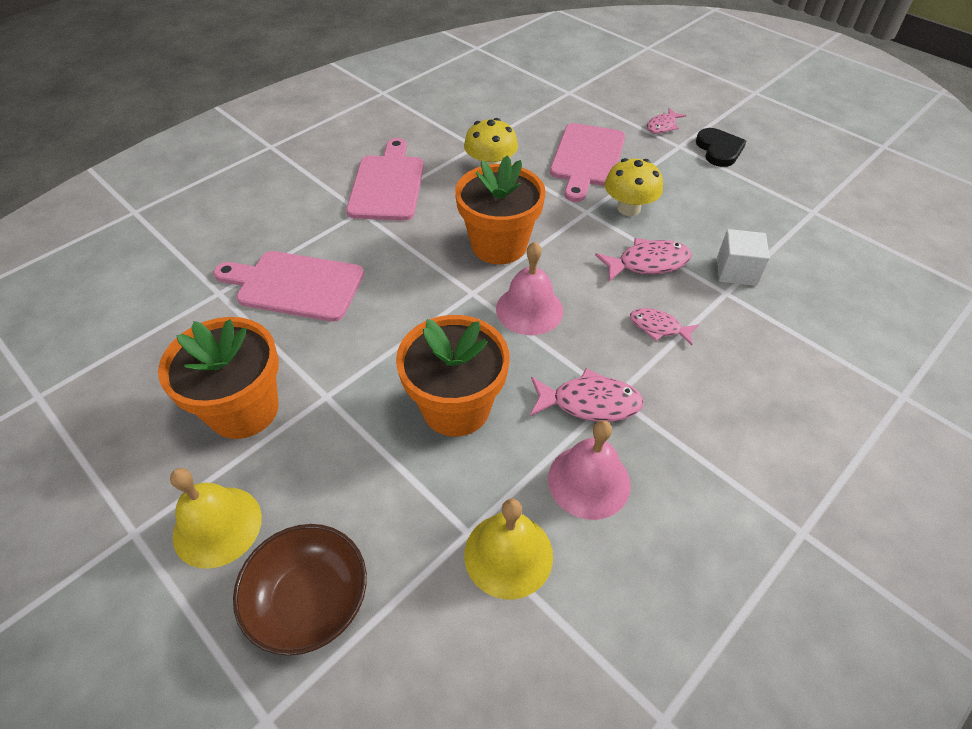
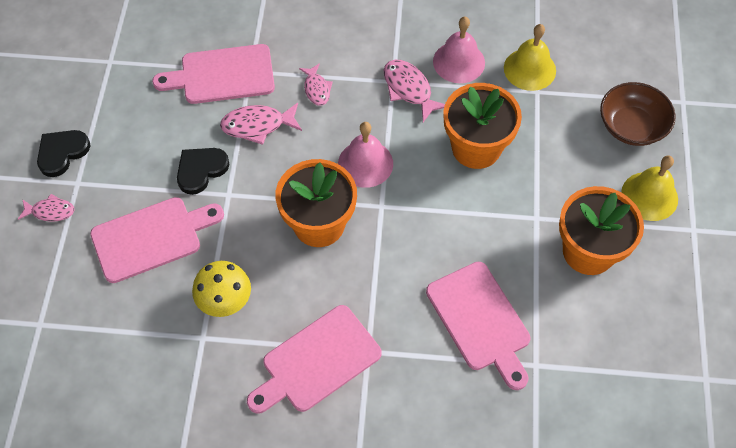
camera: 130 degrees left, 10 degrees up
(628, 208) = (201, 170): yellow mushroom -> black heart
(648, 263) = (257, 125): pink fish -> pink fish turned 45 degrees counterclockwise
(736, 271) = (222, 75): white cube -> pink cutting board

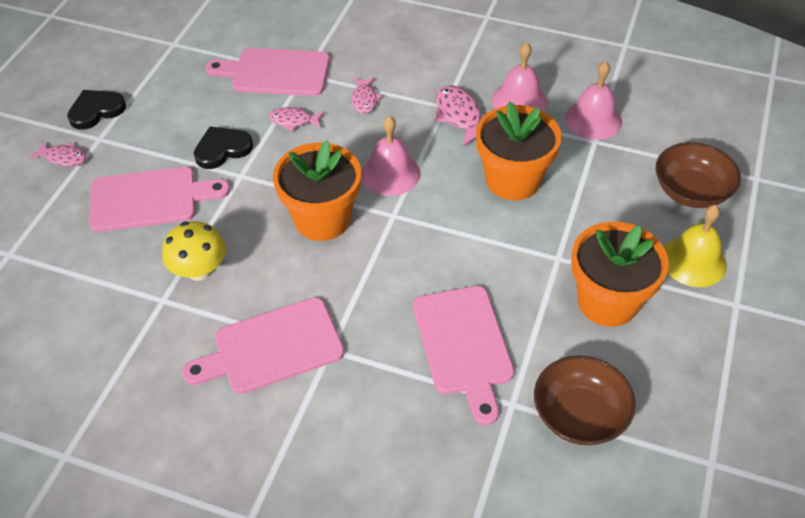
camera: 15 degrees right, 10 degrees down
(257, 125) = (293, 121): pink fish -> pink fish, size x0.65
(529, 69) = (593, 119): yellow bell -> pink bell
(592, 362) = (579, 415): none -> brown bowl

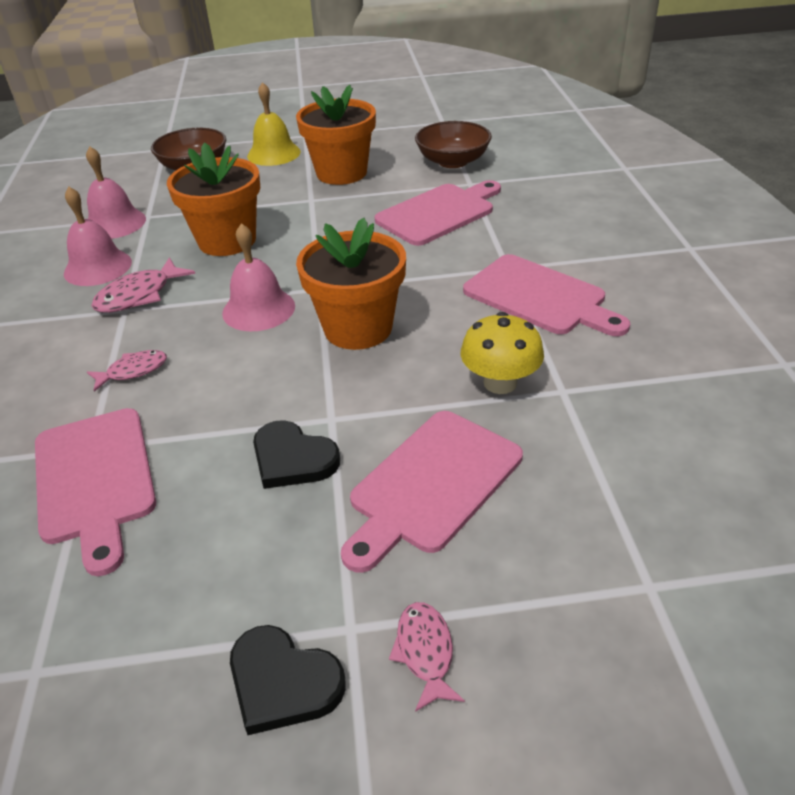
camera: 115 degrees left, 10 degrees down
(150, 199) = (432, 484): pink cutting board -> pink cutting board turned 105 degrees counterclockwise
(293, 121) = (201, 416): pink fish -> none

